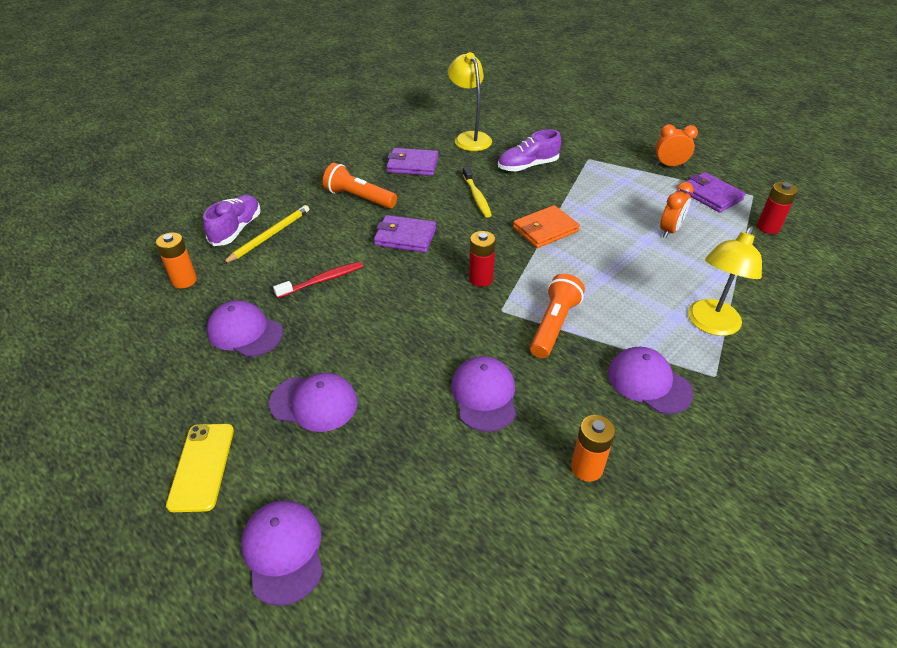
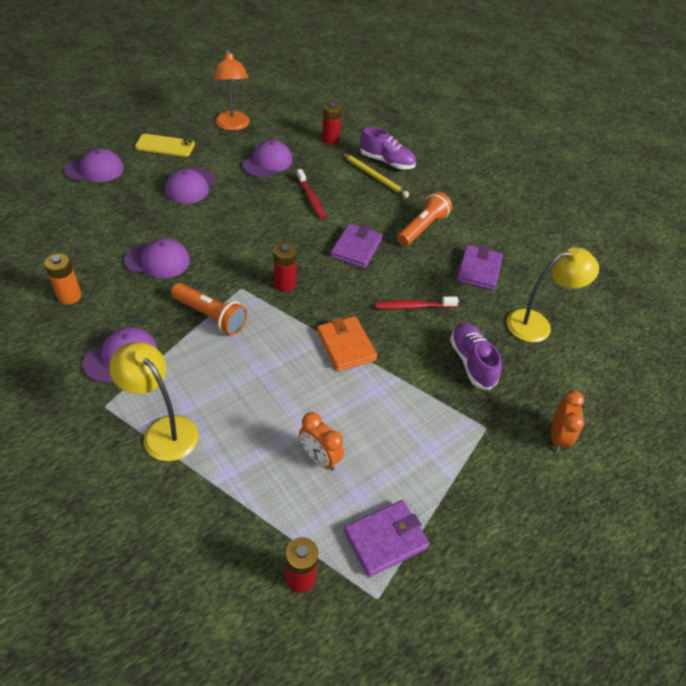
camera: 95 degrees right, 5 degrees up
(139, 390) = (233, 126): none -> orange lamp
(184, 280) = (330, 140): orange battery -> red battery
(477, 197) = (413, 306): yellow toothbrush -> red toothbrush
(669, 165) = (465, 519): orange clock -> orange clock (557, 437)

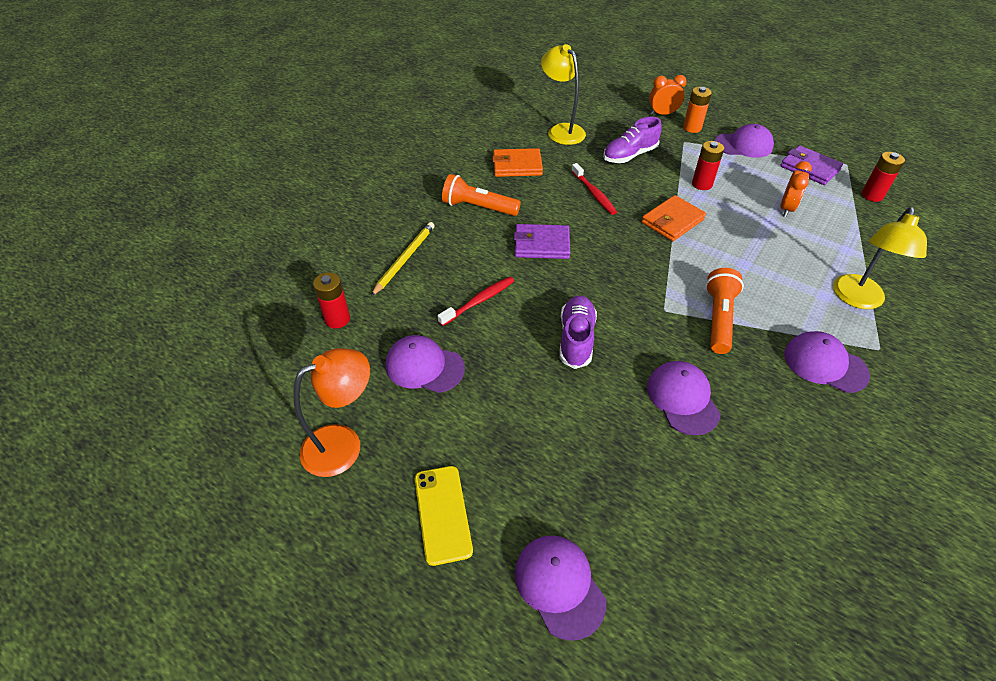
camera: 105 degrees left, 0 degrees up
(69, 296) = (802, 456): orange battery -> orange battery (692, 128)
(190, 186) = (525, 431): purple cap -> purple cap (743, 145)
(285, 284) = (632, 280): red battery -> red battery (702, 184)
(387, 162) = (367, 256): purple shoe -> purple shoe (576, 339)
(478, 270) = (517, 166): purple wallet -> orange wallet

